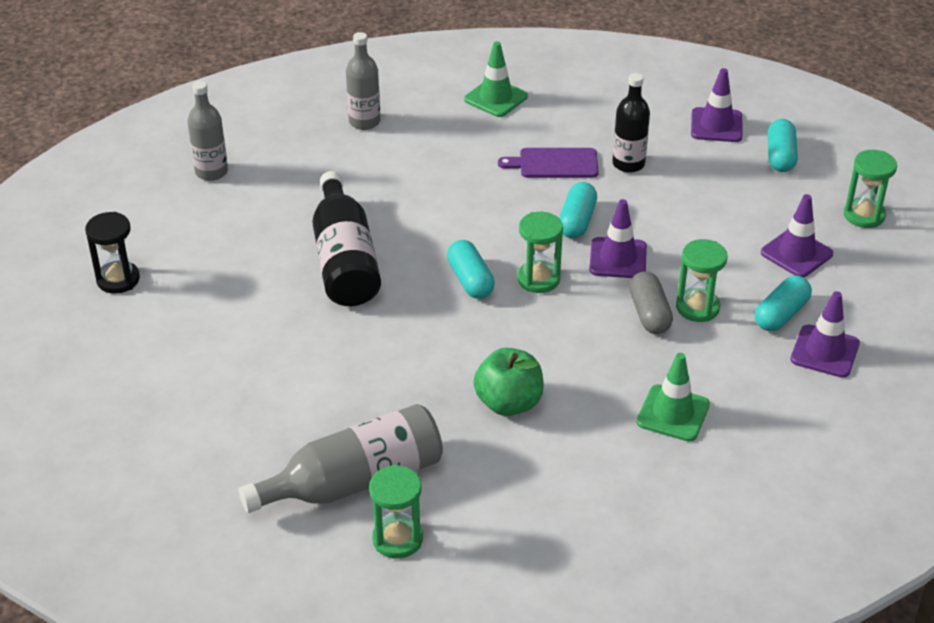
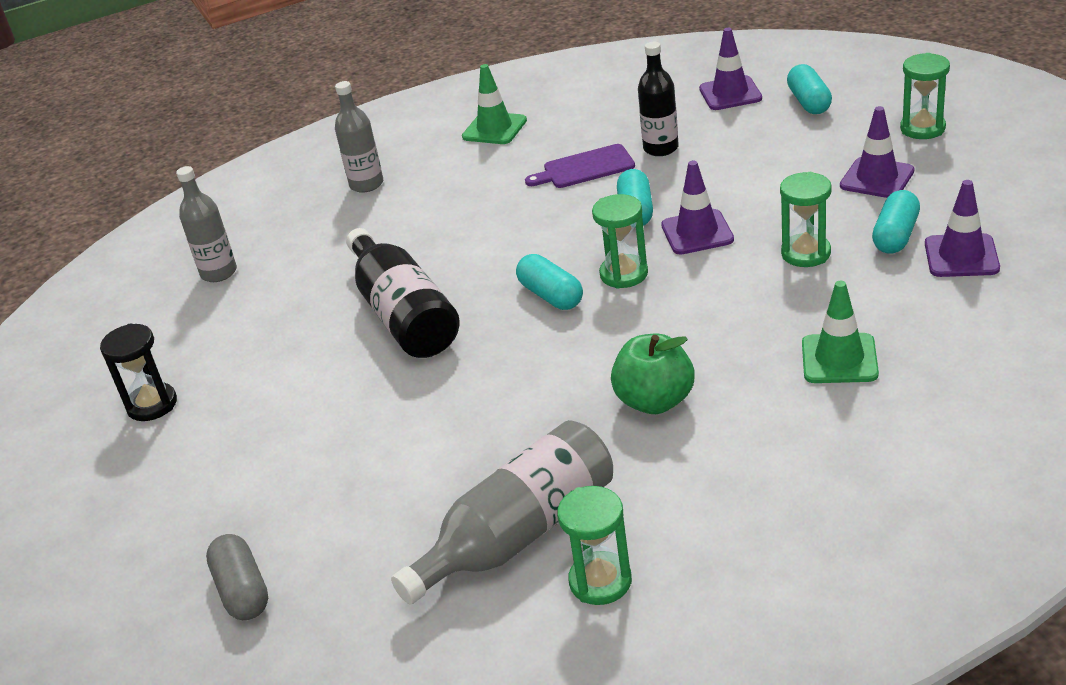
camera: 10 degrees left, 5 degrees down
(649, 314) = (759, 273): grey capsule -> grey capsule (242, 591)

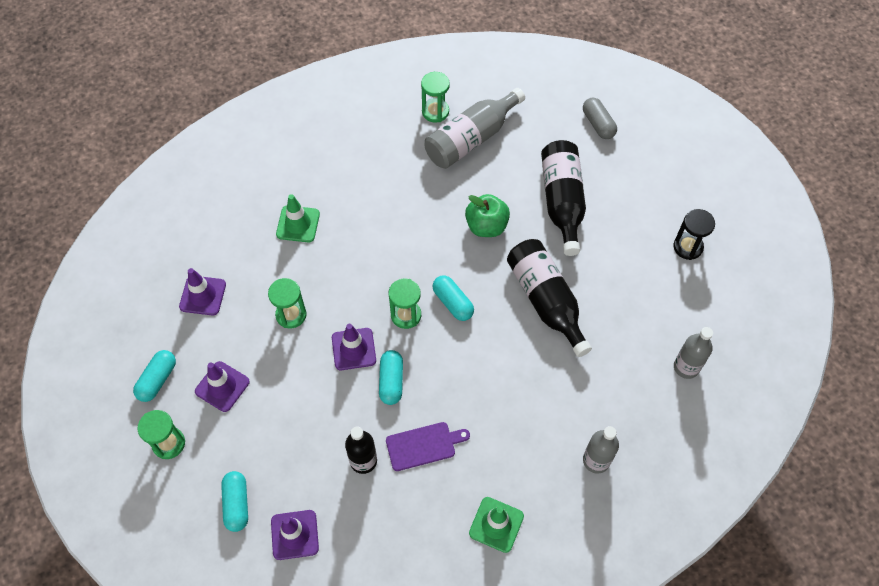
camera: 175 degrees right, 25 degrees up
(350, 445) = (562, 202): none -> black bottle
(655, 401) = (399, 209): green apple -> green apple (486, 226)
(895, 236) = (232, 322): turquoise capsule -> turquoise capsule (157, 380)

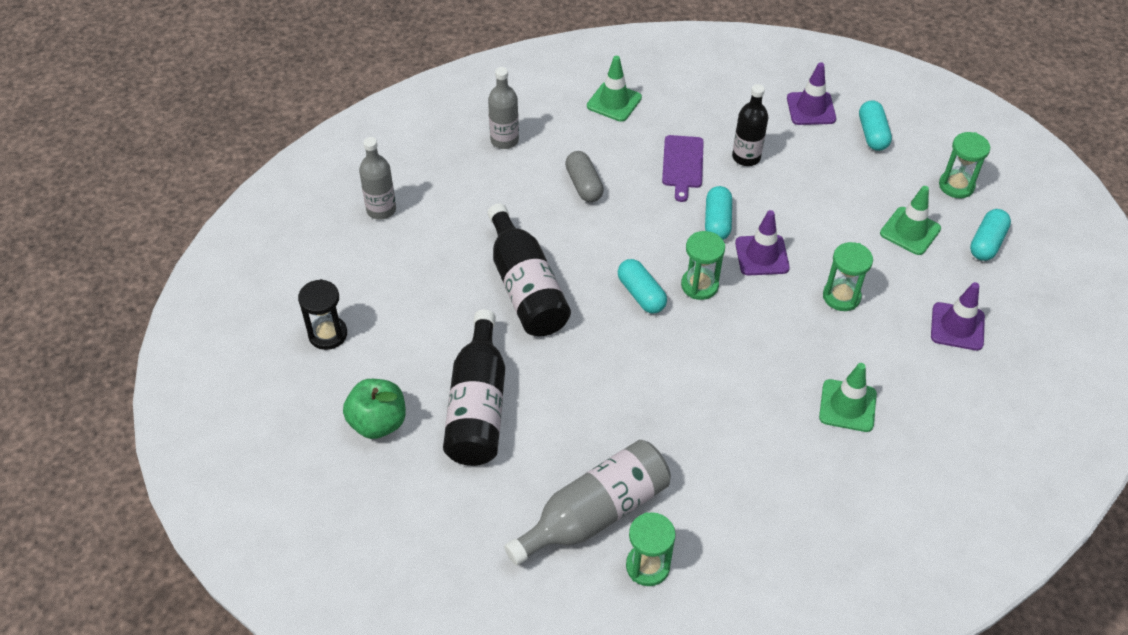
camera: 175 degrees left, 10 degrees down
(222, 386) = (910, 231): purple traffic cone -> green traffic cone
(423, 445) = (682, 164): purple cutting board -> purple cutting board turned 75 degrees counterclockwise
(486, 226) = (588, 382): green apple -> green apple (378, 422)
(598, 124) = (394, 521): grey capsule -> grey capsule (584, 185)

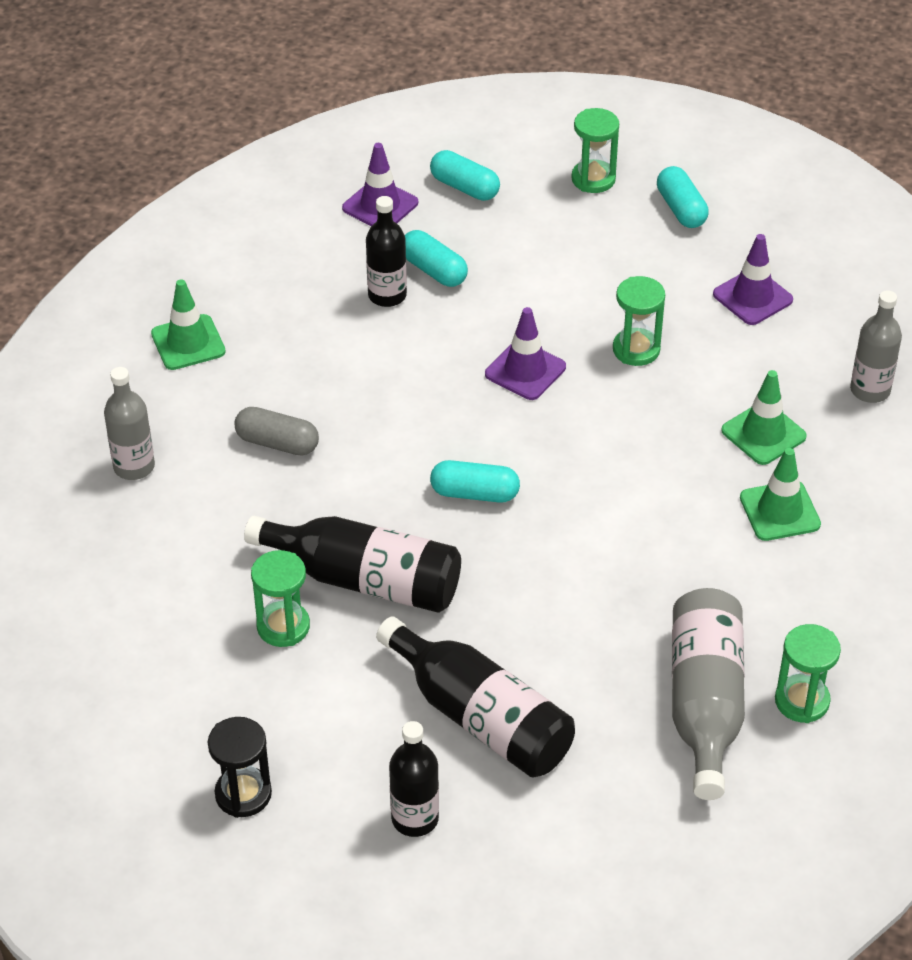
camera: 50 degrees left, 5 degrees down
(378, 422) = (415, 818): green apple -> black bottle
(381, 210) = (111, 637): grey bottle -> grey bottle (870, 390)
(682, 164) = (340, 348): purple cutting board -> none
(699, 285) = (512, 441): green hourglass -> green hourglass (283, 626)
(717, 221) = (446, 374): turquoise capsule -> turquoise capsule (434, 270)
(910, 231) = (611, 248): green traffic cone -> green traffic cone (779, 511)

